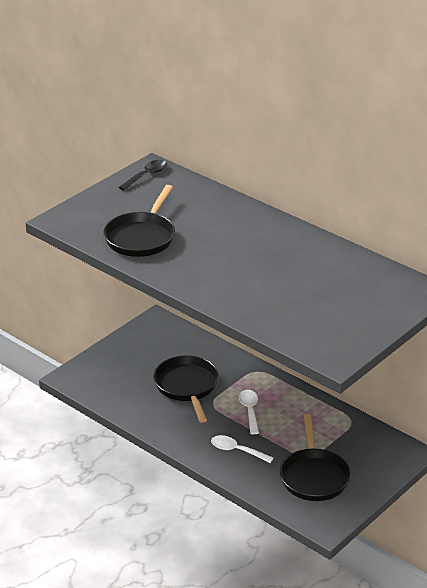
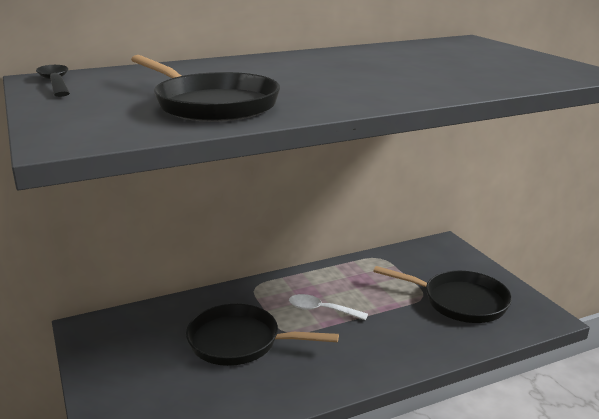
camera: 65 degrees left, 10 degrees down
(236, 450) = (389, 339): white spoon -> none

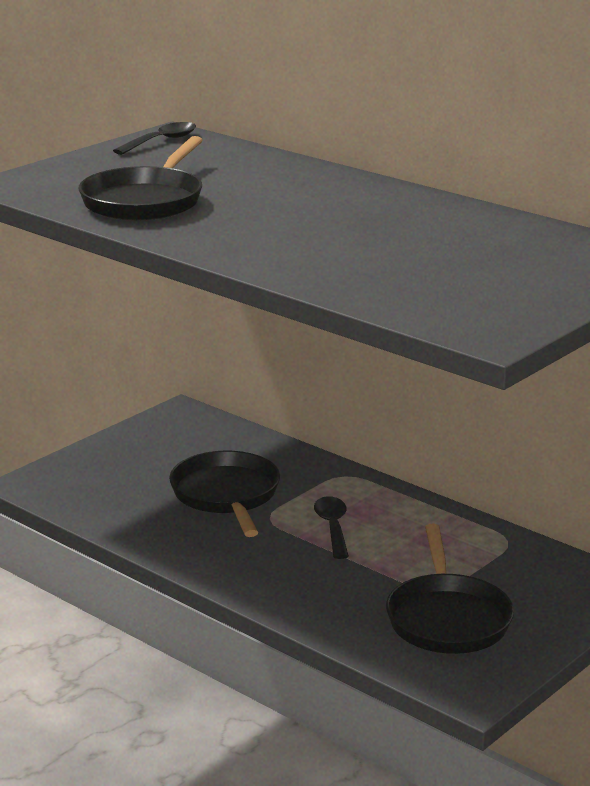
camera: 65 degrees right, 0 degrees up
(321, 310) = (332, 527): white spoon -> black spoon

